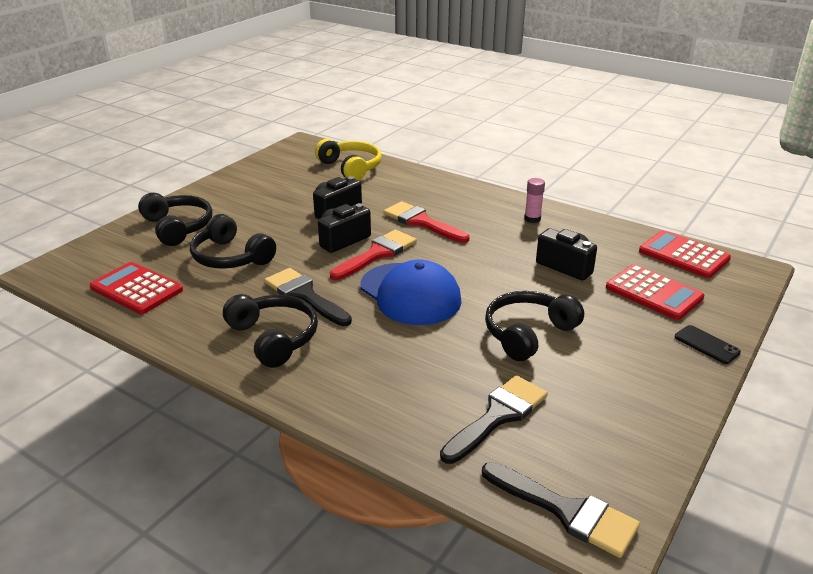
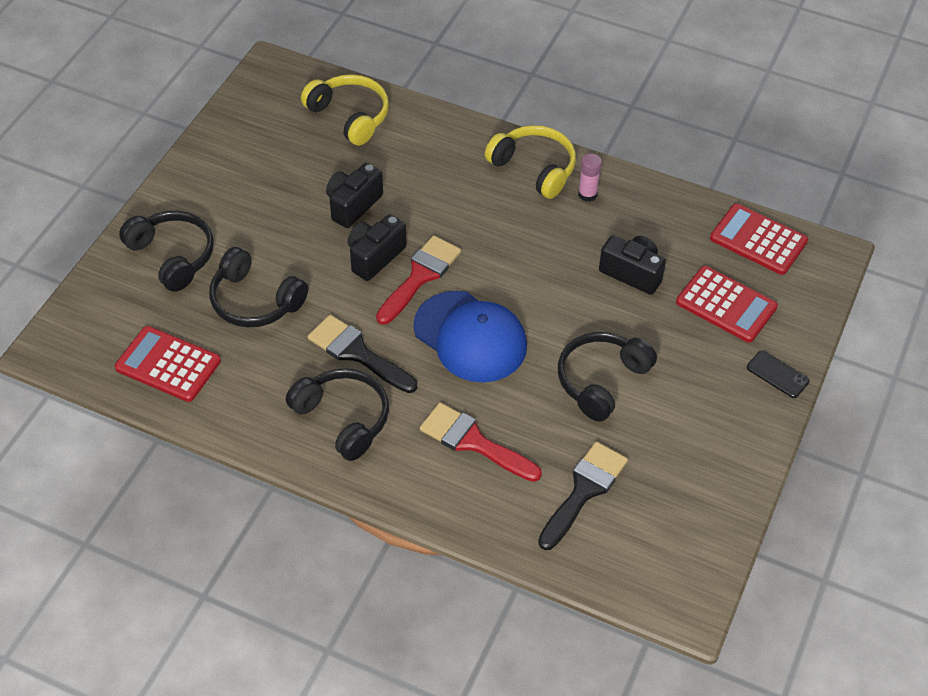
camera: 10 degrees left, 20 degrees up
(421, 222) = (460, 214): red brush -> red brush (473, 442)
(490, 202) = (534, 168): none -> yellow headphones
(566, 511) = (654, 585): black brush -> none

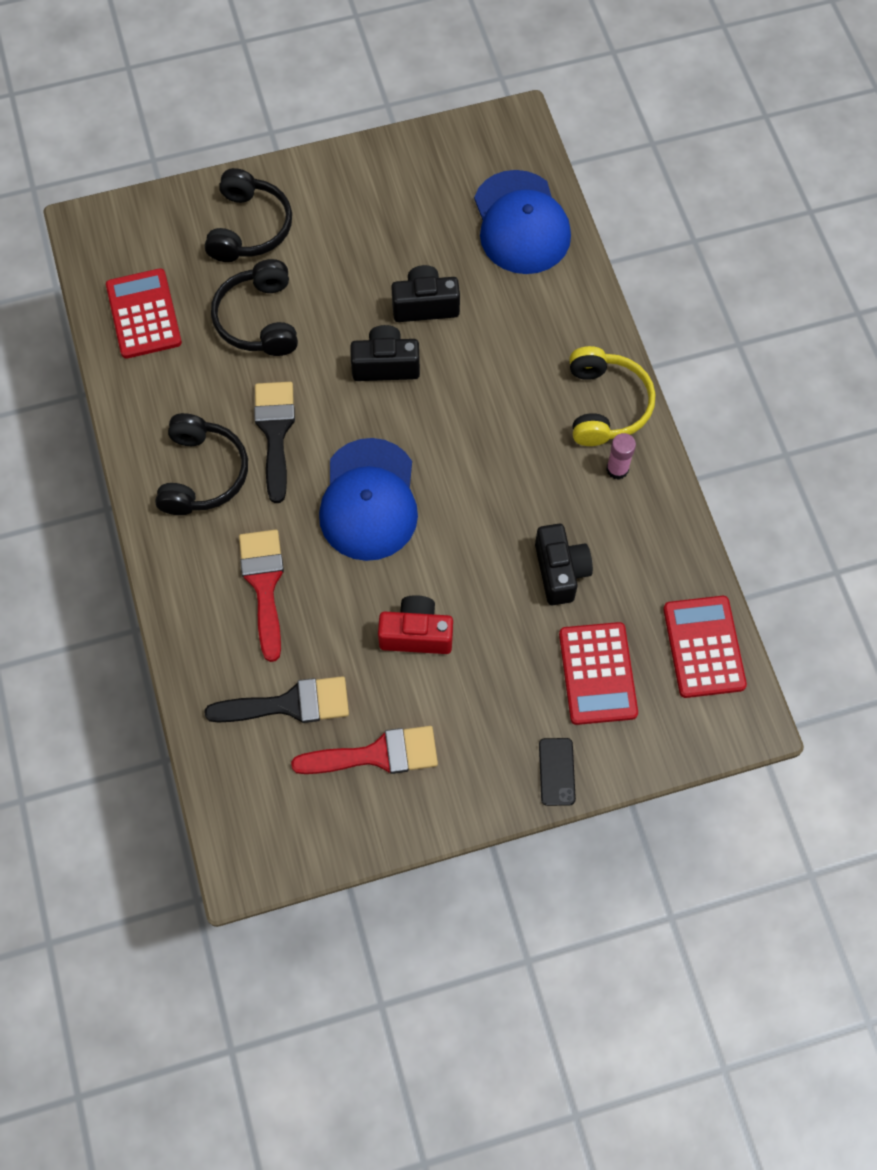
camera: 50 degrees right, 15 degrees up
(349, 116) = (521, 223): yellow headphones -> blue cap
(420, 276) = (397, 414): red brush -> red brush (377, 754)
(601, 380) = (416, 634): black headphones -> red camera

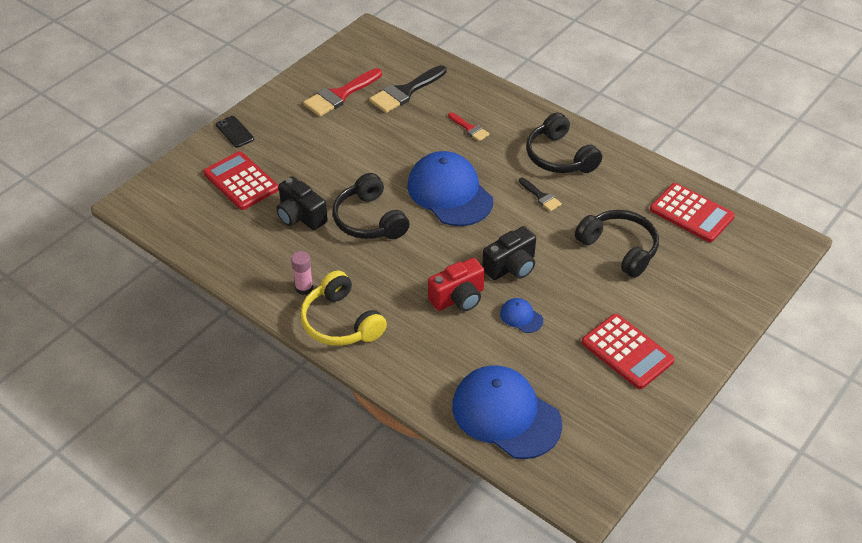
camera: 145 degrees right, 20 degrees down
(249, 227) = (691, 299): black headphones -> black headphones (369, 220)
(264, 585) = (469, 128): red brush -> red brush, size x0.54
(275, 432) = (541, 196): black brush -> black brush, size x0.54
(416, 634) = (363, 149): red camera -> red camera (458, 298)
(425, 305) = (521, 317): black camera -> blue cap
(704, 647) = (182, 224): red calculator -> red calculator (627, 352)

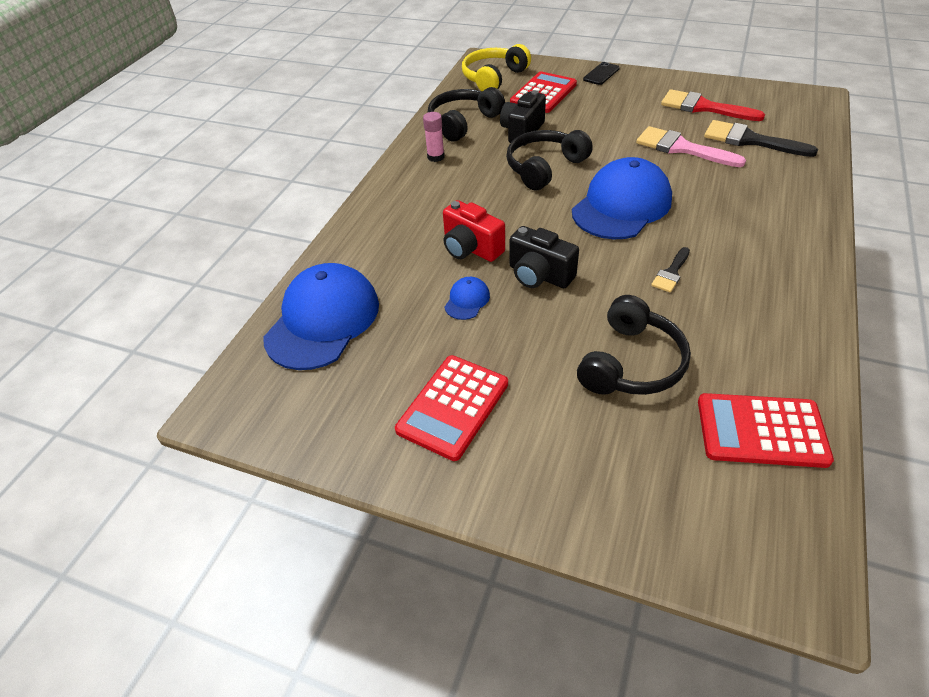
camera: 75 degrees right, 0 degrees up
(341, 322) = (404, 186): yellow headphones -> yellow headphones (493, 78)
(392, 131) = (681, 148): none -> pink brush
(469, 128) = (736, 194): red brush -> none
(559, 157) = (756, 273): black headphones -> black headphones (463, 122)
(691, 213) = (761, 431): red calculator -> red calculator turned 75 degrees clockwise

